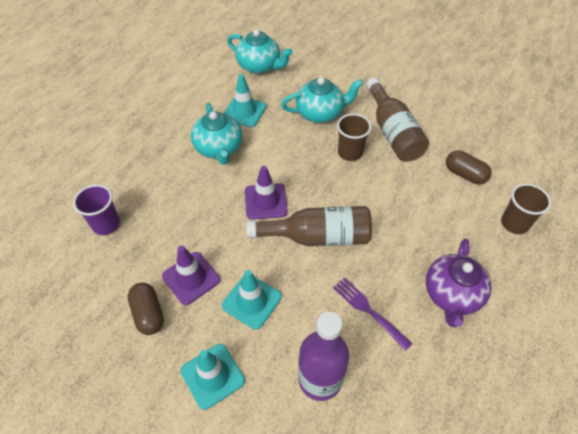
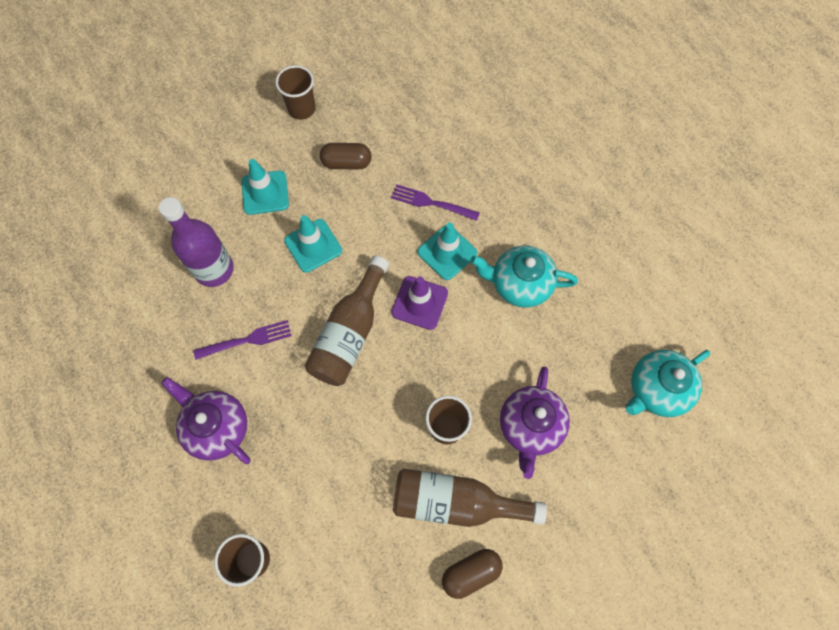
camera: 115 degrees right, 15 degrees up
(90, 393) = (302, 109): none -> brown cup
(106, 224) = (462, 152): purple cup -> none
(168, 227) = (432, 203): none -> purple fork
(191, 278) = (364, 205): purple traffic cone -> none
(244, 111) = (571, 335): turquoise traffic cone -> turquoise traffic cone (447, 252)
(320, 113) = (530, 426): turquoise teapot -> purple teapot
(464, 174) = (347, 551): brown capsule -> brown capsule (471, 573)

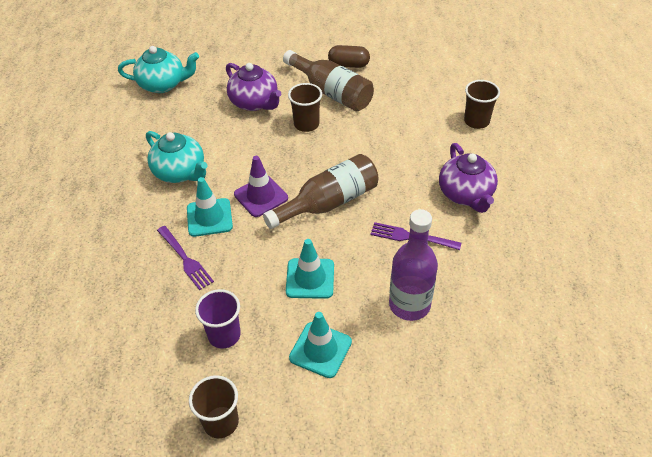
camera: 145 degrees left, 20 degrees down
(346, 163) = (224, 335): brown capsule -> purple cup
(530, 426) = (254, 102): purple teapot -> purple teapot turned 90 degrees clockwise

